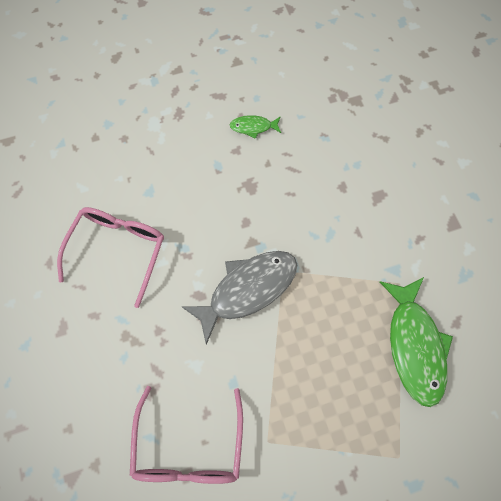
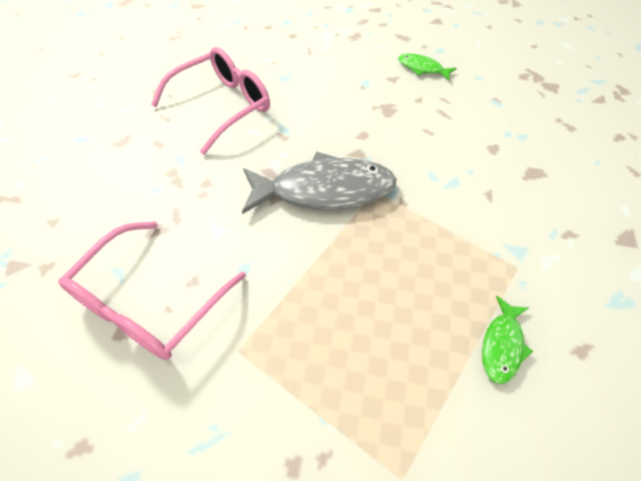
camera: 30 degrees right, 15 degrees down
(414, 345) = (502, 345): green fish -> green fish, size x0.48

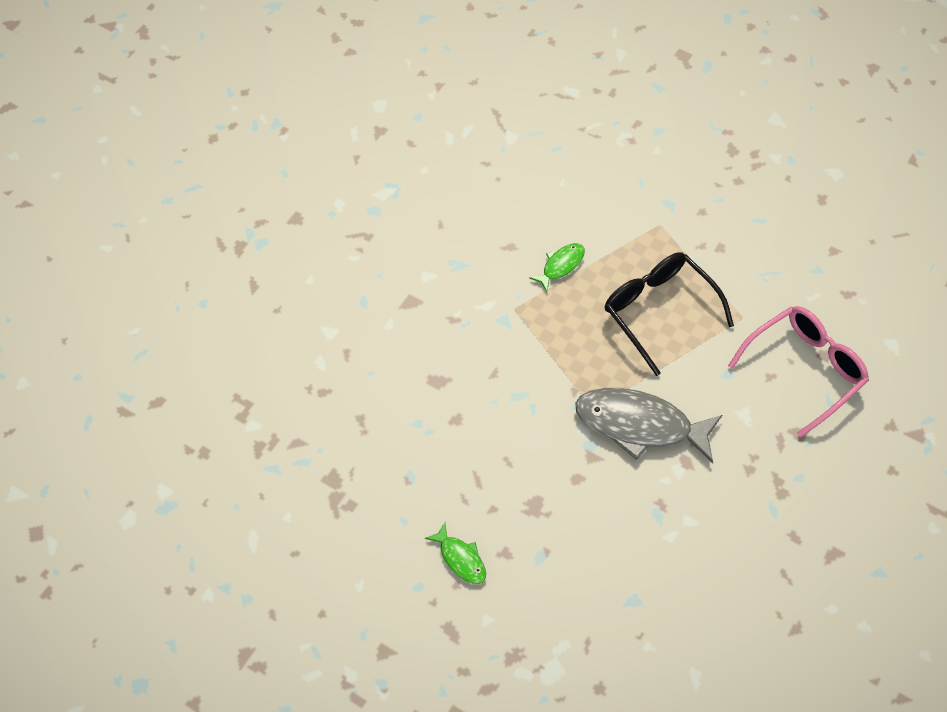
camera: 160 degrees left, 5 degrees up
(223, 106) = (718, 573): pink glasses -> none
(350, 322) = (658, 311): none -> black glasses

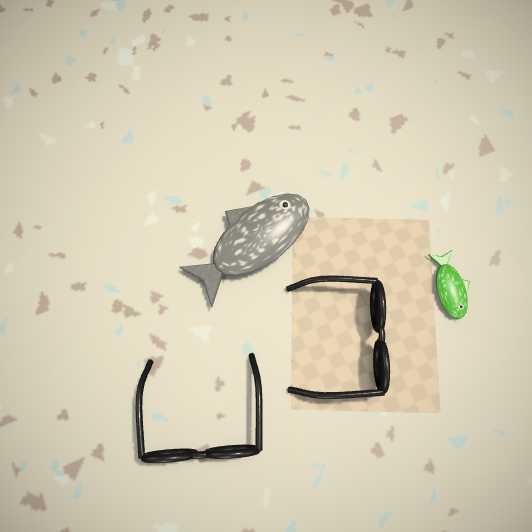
camera: 125 degrees right, 15 degrees up
(460, 558) = (244, 51): green fish -> none
(804, 369) = (203, 421): pink glasses -> black glasses

